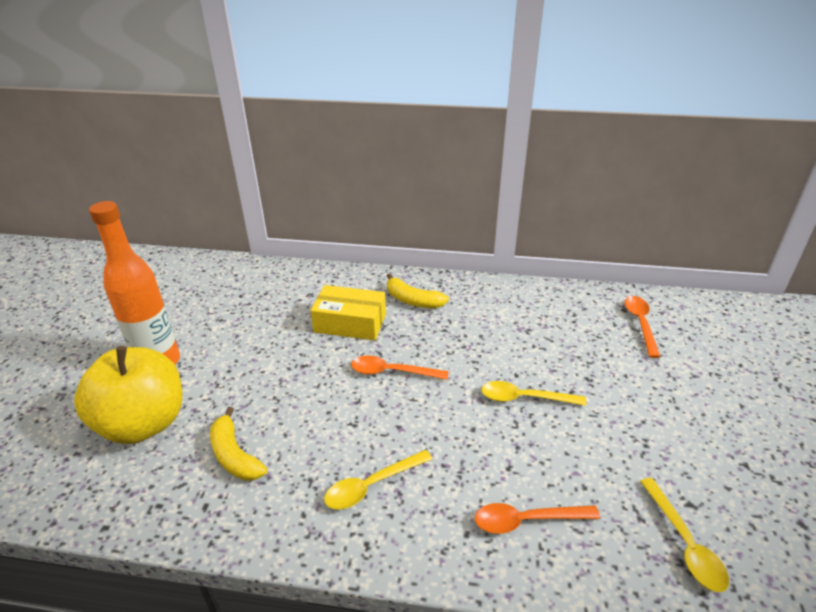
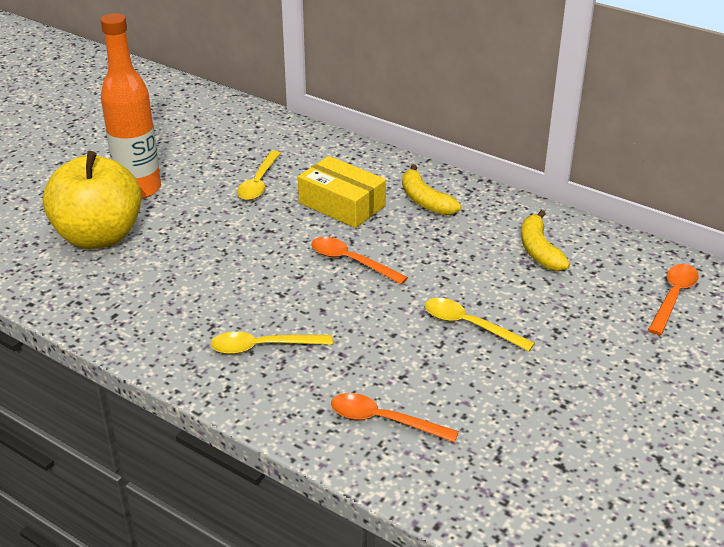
camera: 25 degrees right, 0 degrees up
(234, 455) = (160, 285): yellow banana -> yellow banana (539, 250)
(684, 543) = (523, 490): yellow spoon -> yellow spoon (258, 183)

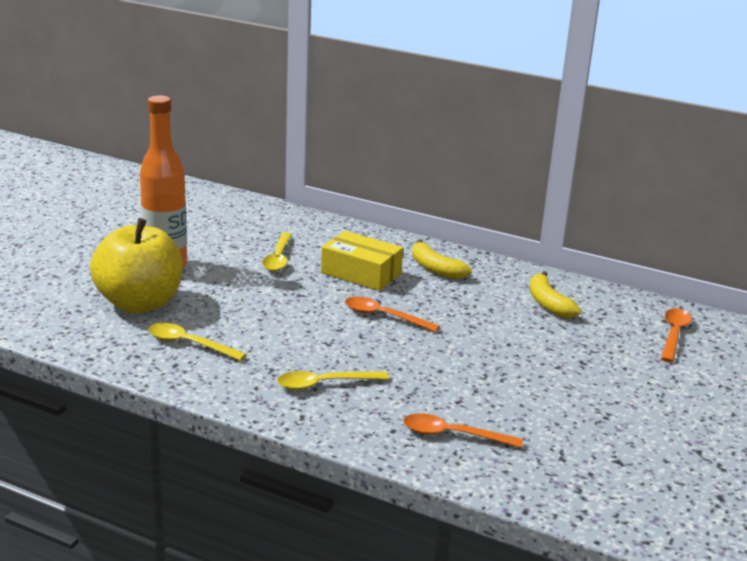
camera: 10 degrees left, 10 degrees down
(469, 325) = (505, 361): yellow spoon -> yellow spoon (189, 344)

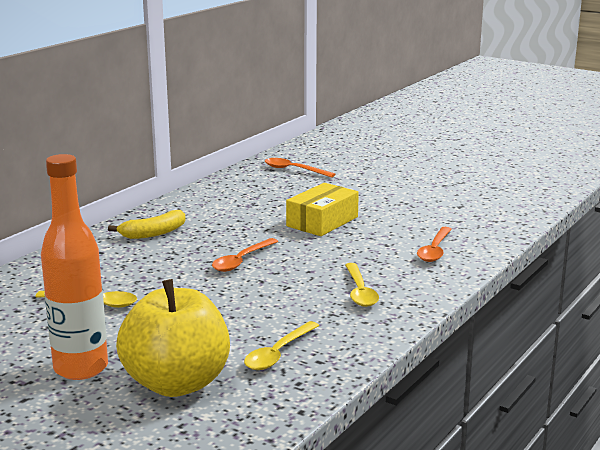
camera: 80 degrees left, 5 degrees down
(361, 273) = (149, 265): yellow box -> yellow box (322, 221)
(548, 303) = (235, 200): yellow banana -> none

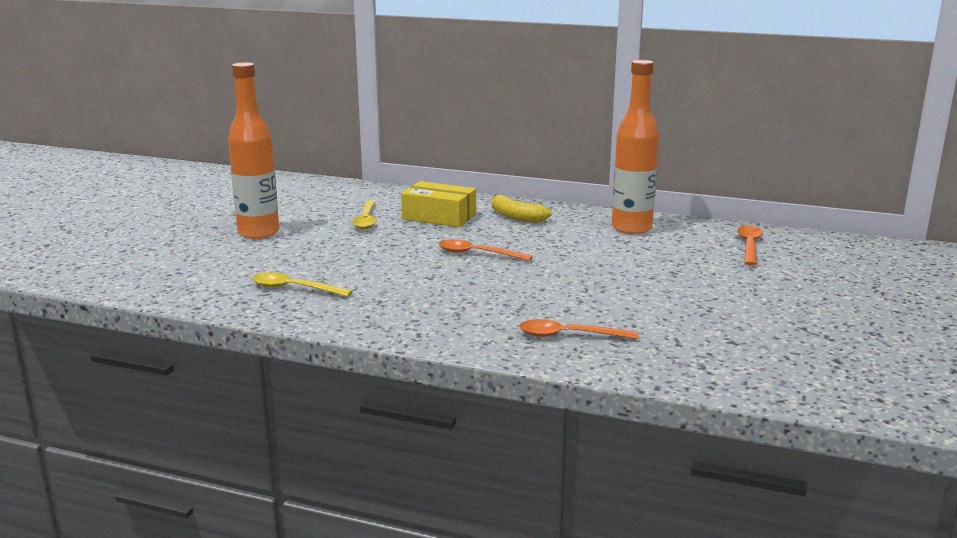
camera: 75 degrees right, 0 degrees up
(177, 383) = (239, 262): yellow apple -> none
(225, 197) = (631, 228): none -> orange bottle
(322, 221) = (605, 274): yellow box -> yellow box (439, 216)
(360, 292) = (434, 308): yellow spoon -> none

